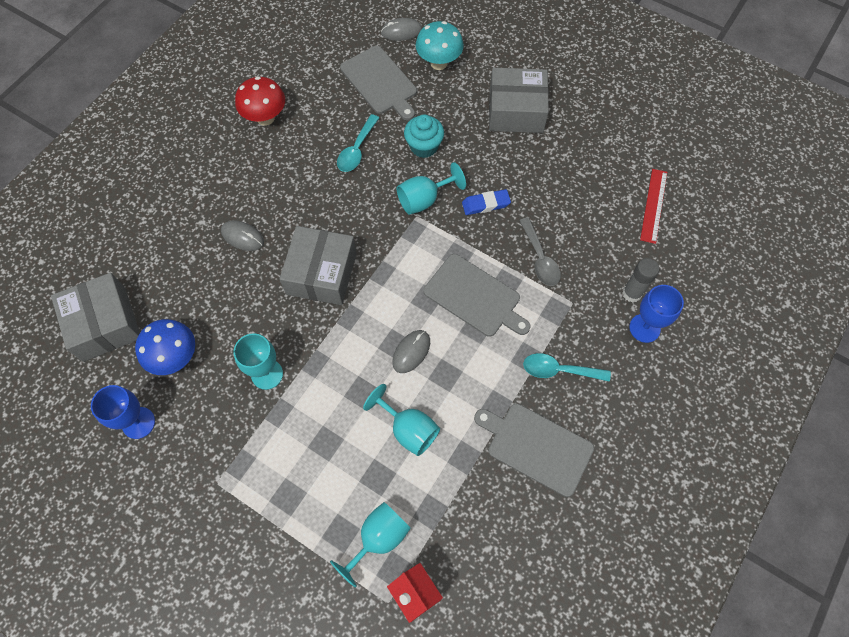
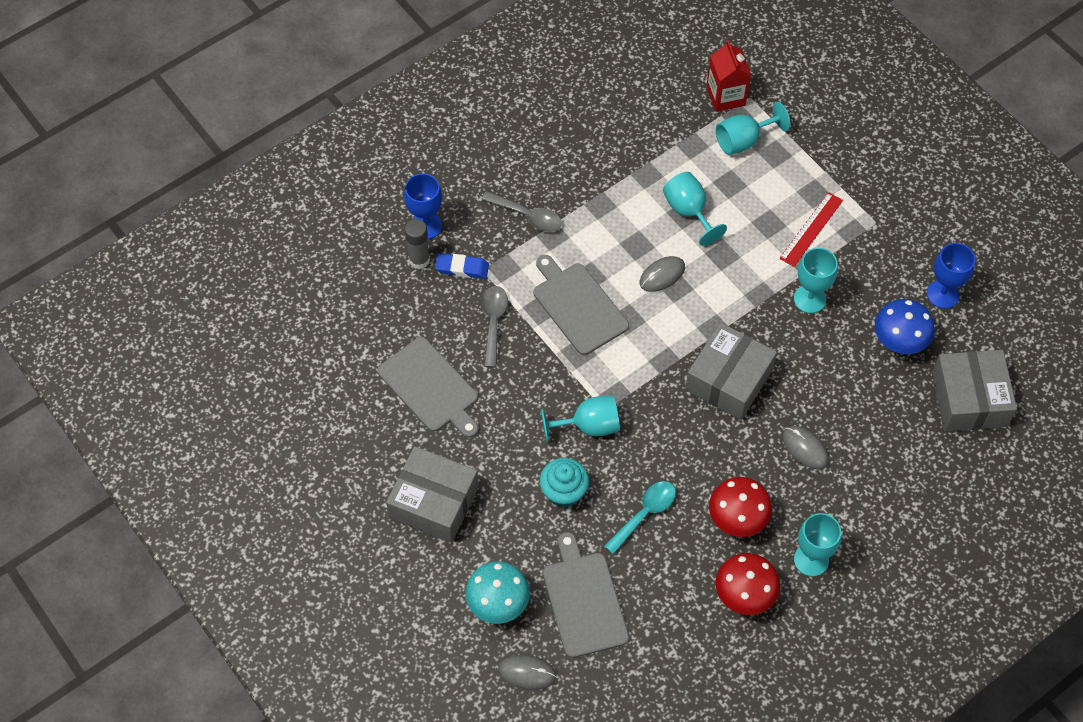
camera: 160 degrees left, 5 degrees down
(220, 156) = (811, 560): none -> turquoise goblet
(284, 166) = (737, 520): none -> red mushroom
(485, 204) = (523, 399): blue eraser -> blue eraser (462, 268)
(536, 447) = (579, 163): grey cutting board -> grey cutting board (430, 387)
(559, 370) = (527, 216): turquoise spoon -> grey spoon
(653, 205) = (343, 338): red ruler -> red ruler (811, 229)

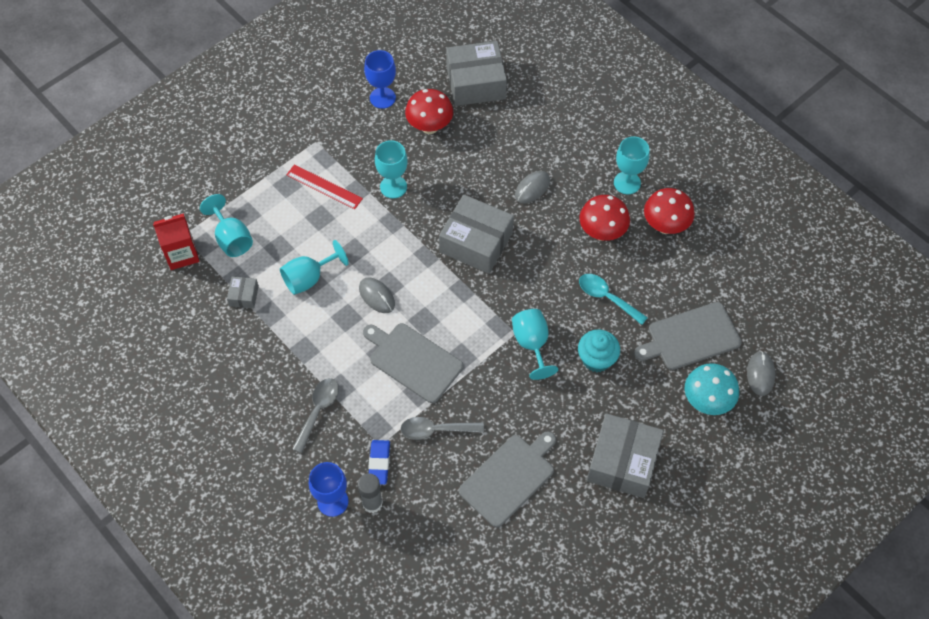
camera: 95 degrees left, 0 degrees up
(578, 306) = (413, 361): grey cutting board -> grey cutting board turned 75 degrees clockwise
(670, 151) = (244, 296): none -> grey box
(898, 342) = (429, 127): blue mushroom -> red mushroom

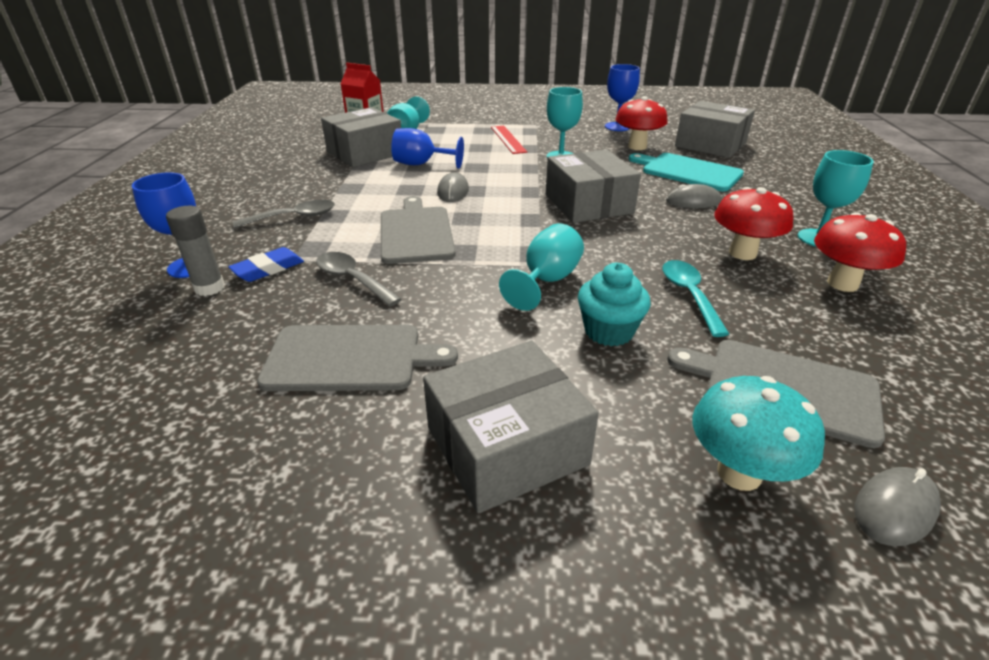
camera: 45 degrees right, 25 degrees down
(244, 296) = (365, 153): grey box -> grey box, size x2.20
(309, 278) = (421, 164): turquoise goblet -> blue goblet
(496, 144) = (688, 171): none -> turquoise cutting board

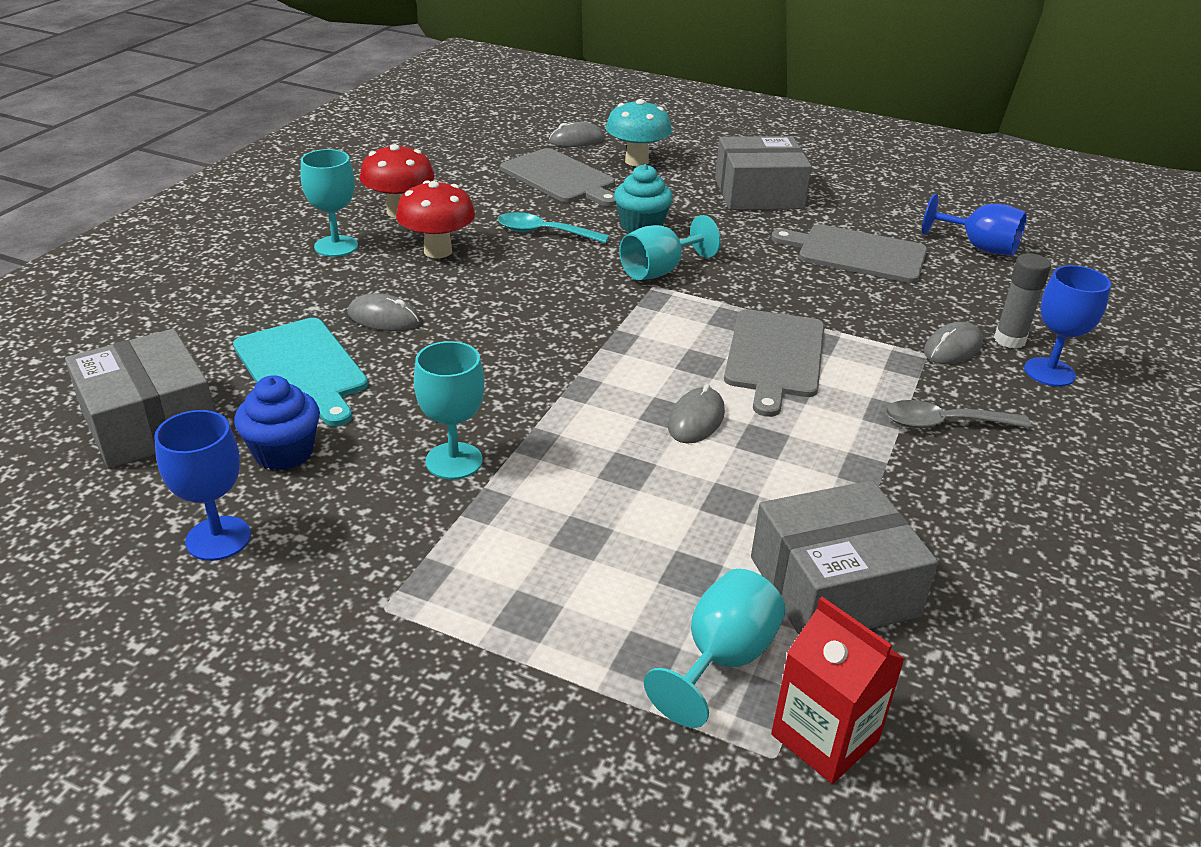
camera: 160 degrees left, 0 degrees up
(268, 269) = (952, 348): blue eraser -> grey mouse
(352, 279) = (856, 315): grey spoon -> none
(421, 164) = (724, 508): blue goblet -> blue goblet (979, 247)
(508, 139) = (501, 555): red ruler -> none
(588, 204) = (521, 347): grey box -> none
(637, 147) = (284, 453): red mushroom -> blue cupcake
(689, 295) = (544, 233): turquoise spoon -> turquoise spoon turned 90 degrees clockwise

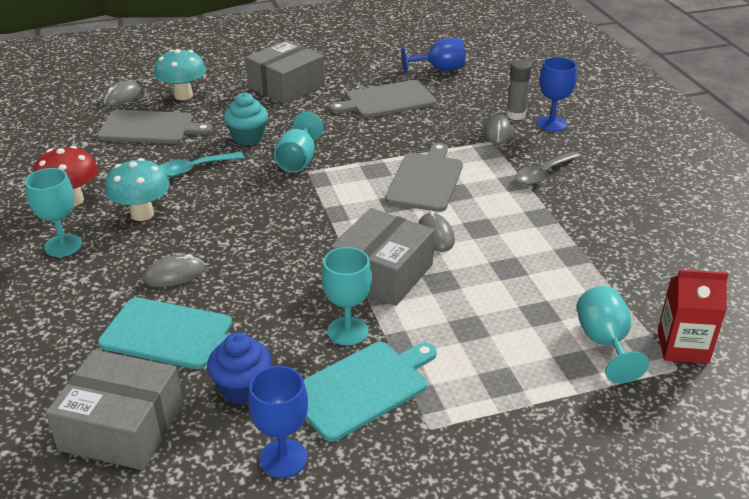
camera: 40 degrees left, 0 degrees up
(383, 523) = (362, 388): none -> turquoise cutting board
(438, 251) = (142, 214): red mushroom -> turquoise mushroom
(774, 357) = (426, 180): grey cutting board -> grey cutting board turned 135 degrees counterclockwise
(833, 586) = (601, 280): grey box -> grey box (383, 273)

